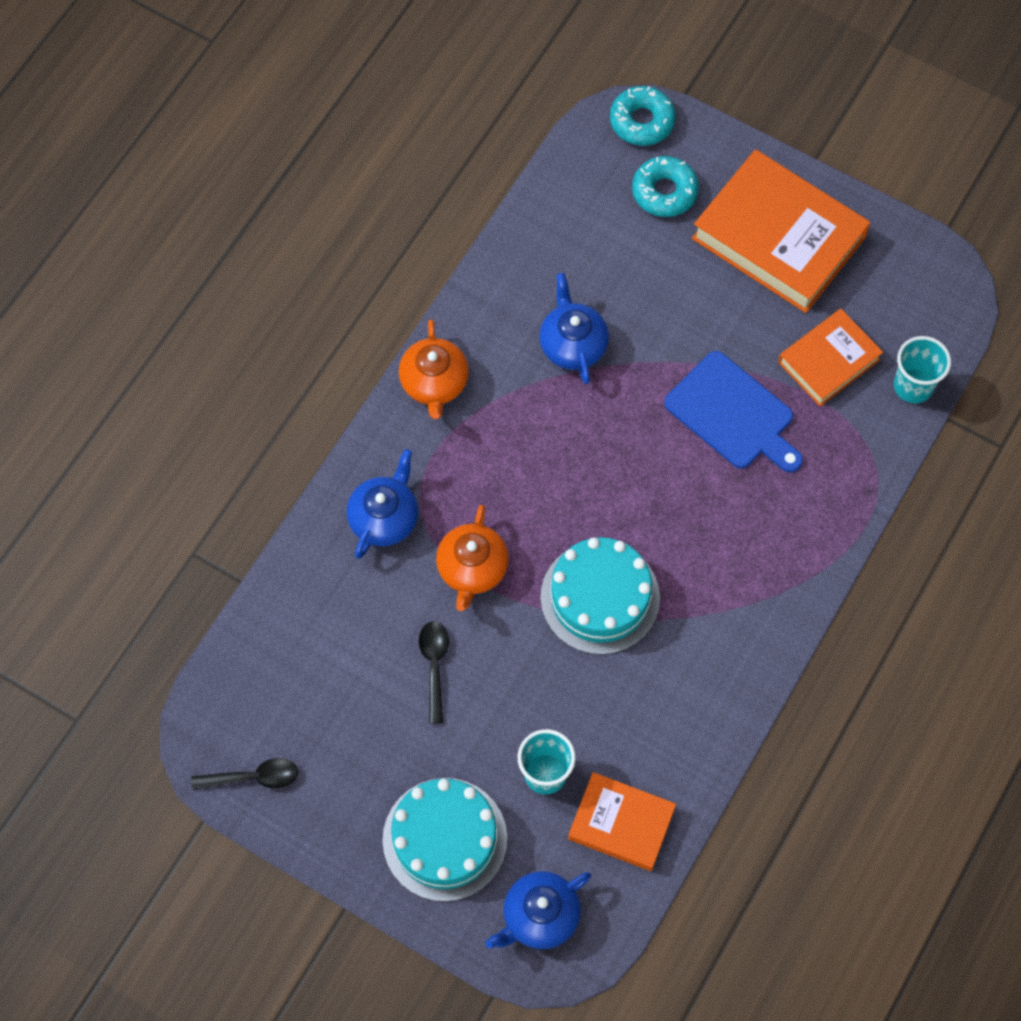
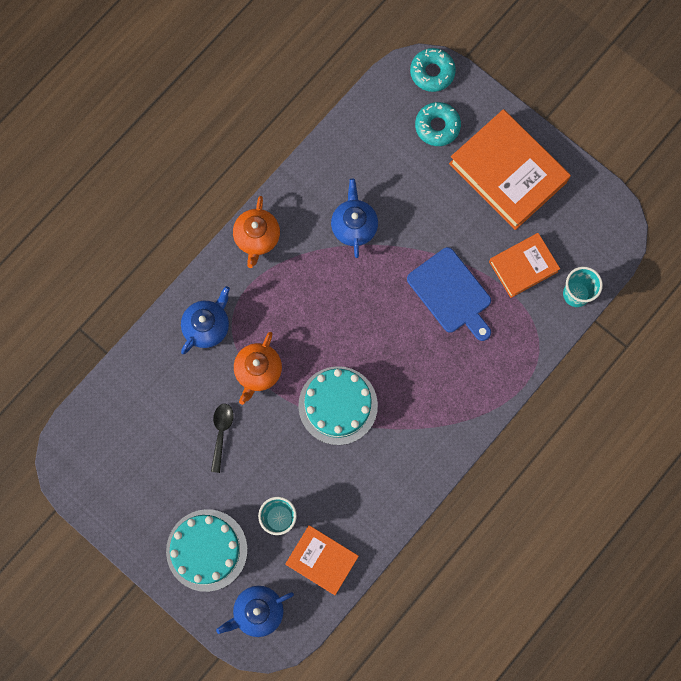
camera: 10 degrees right, 10 degrees up
(253, 777) = (91, 487): black spoon -> none

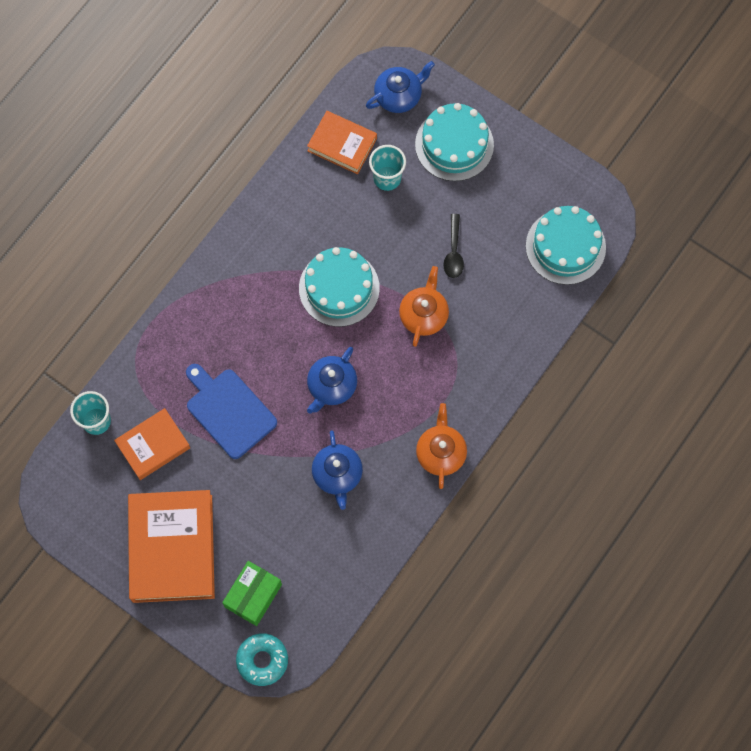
camera: 175 degrees right, 5 degrees down
(110, 429) = (565, 246): none -> turquoise cake
(207, 326) = (482, 355): blue teapot -> blue teapot (331, 386)
(437, 126) = (253, 595): turquoise donut -> green box
(507, 173) = (172, 548): orange book -> orange book turned 45 degrees clockwise

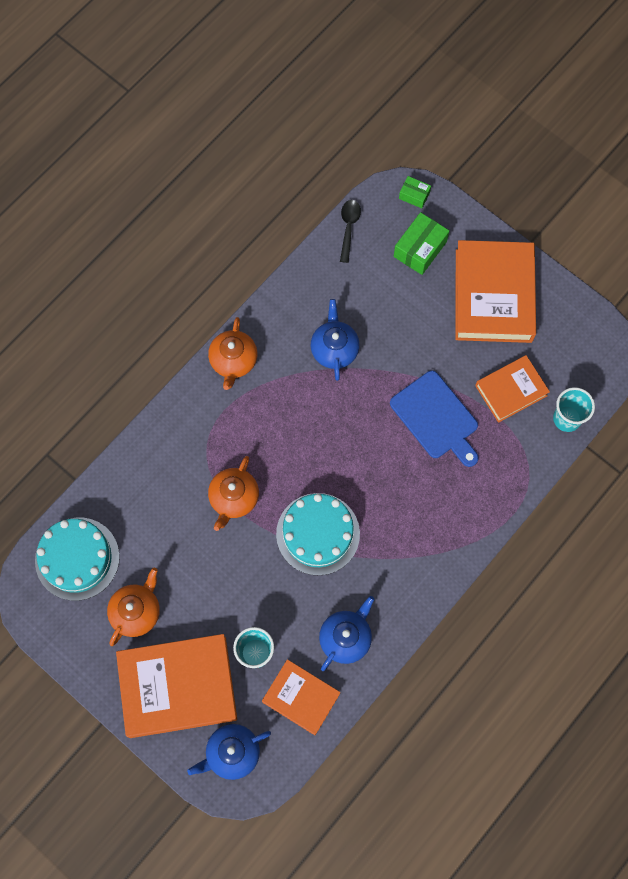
camera: 175 degrees left, 0 degrees up
(262, 660) = (414, 195): turquoise donut -> green box
(331, 386) = (333, 433): blue teapot -> blue teapot (346, 637)
(454, 144) = (178, 687): turquoise cake -> orange book
(454, 252) = (194, 563): black spoon -> black spoon (348, 228)
(501, 205) = (136, 611): none -> orange teapot

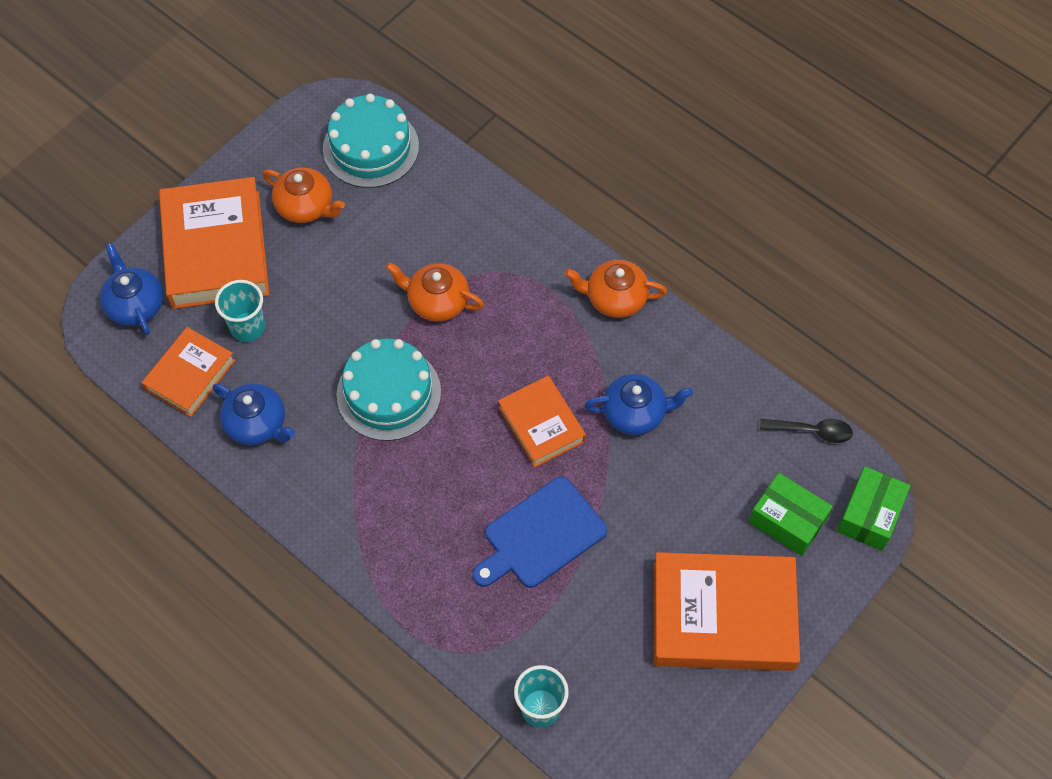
camera: 90 degrees right, 10 degrees down
(414, 195) = (869, 515): green box -> green box, size x1.73
(511, 390) = (581, 634): orange book -> orange book (541, 424)

